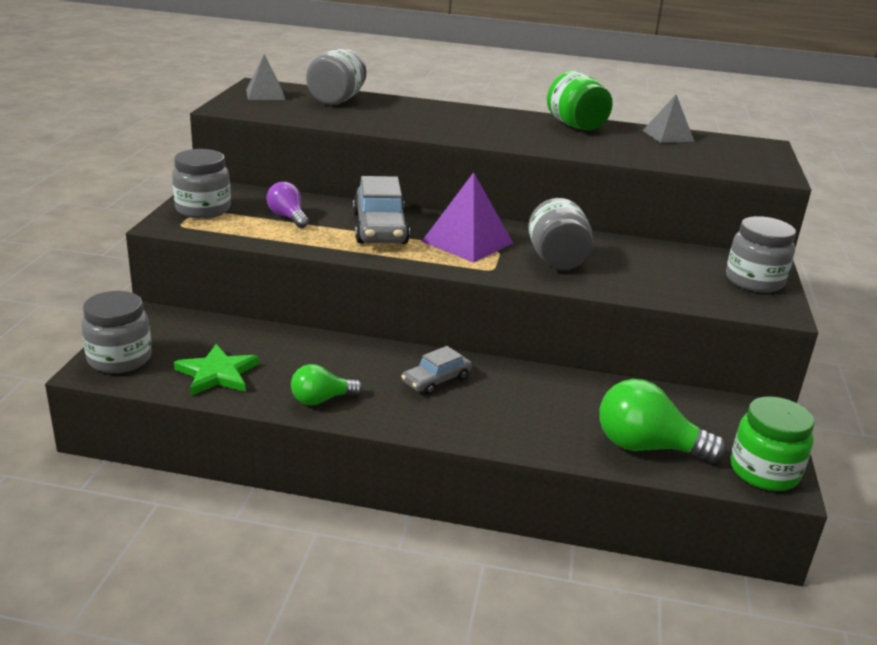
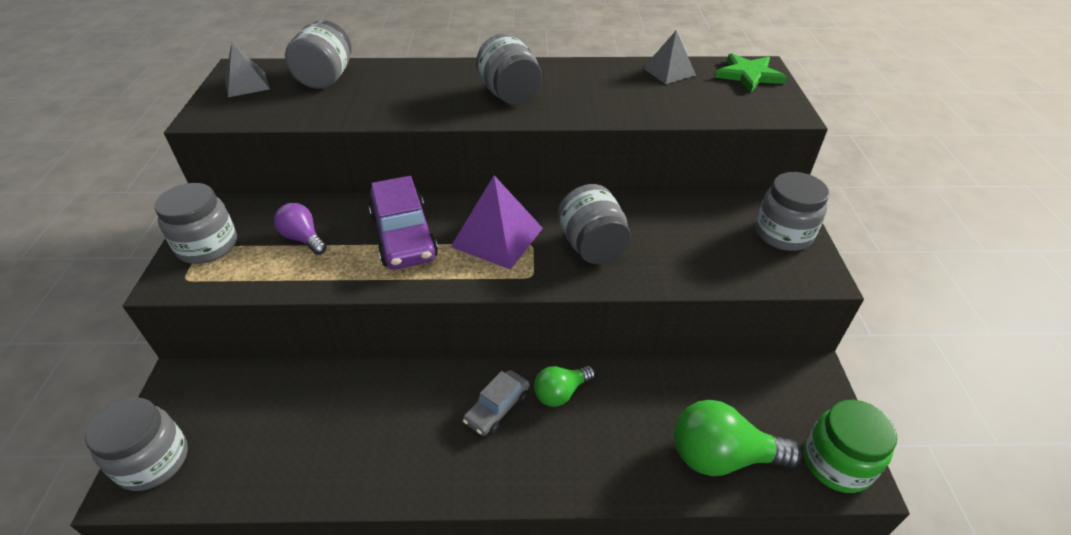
camera: 10 degrees left, 15 degrees up
(217, 373) = (266, 457): green star -> green star (748, 75)
(321, 400) = (385, 471): green light bulb -> green light bulb (561, 393)
(380, 228) = (403, 235): grey car -> purple car
(505, 130) = (510, 95): none -> grey jar
(576, 126) = (577, 73): green jar -> none

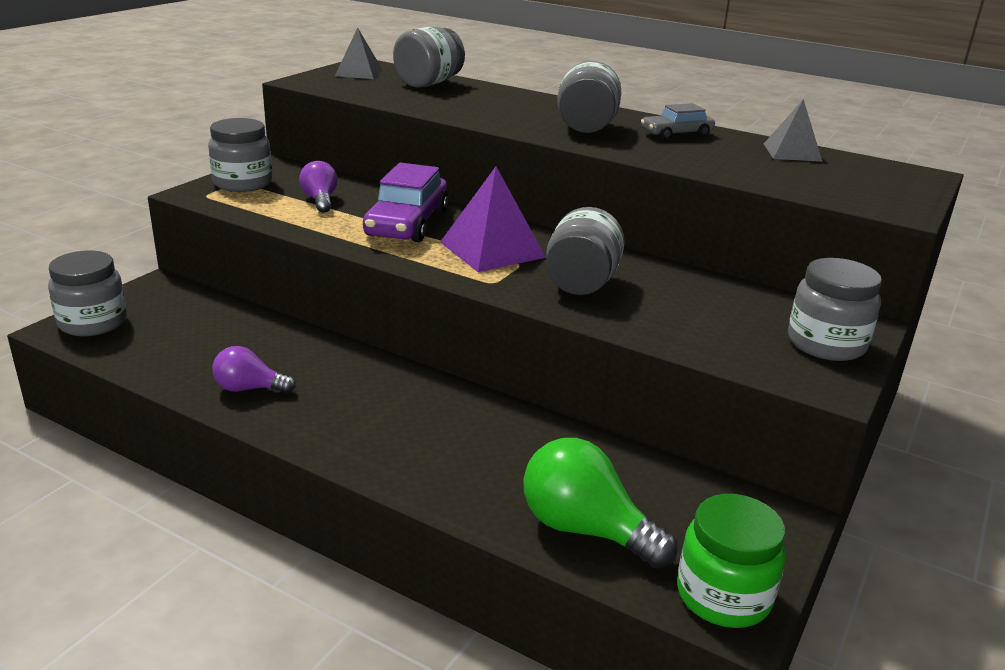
camera: 30 degrees right, 15 degrees down
(374, 459) = (249, 389): none -> purple light bulb
(497, 408) = (392, 401): grey car -> grey car (676, 134)
(561, 393) = (466, 416): green light bulb -> none
(748, 75) = (893, 176): green star -> none

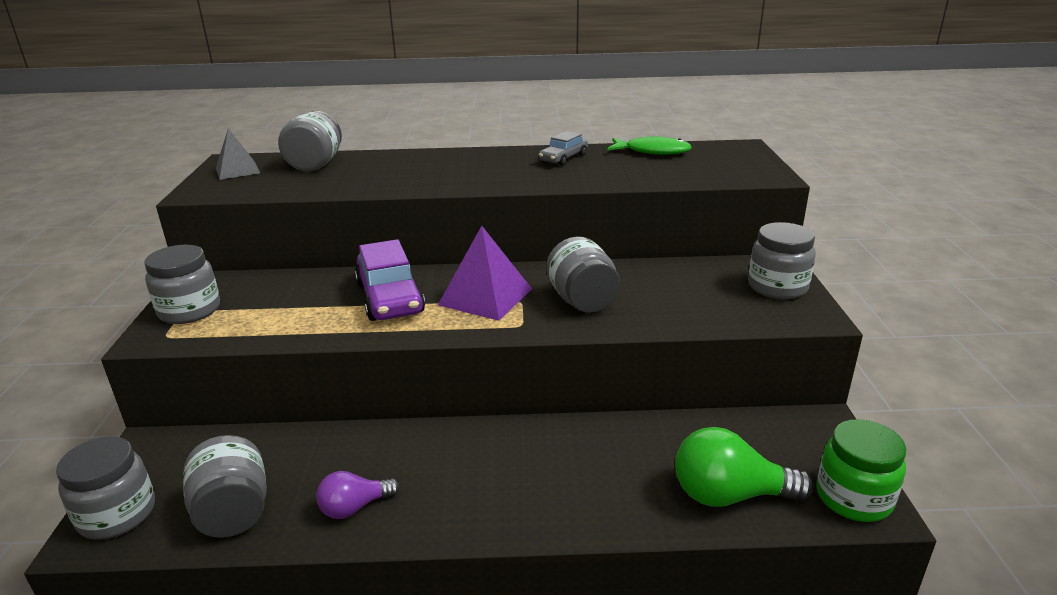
camera: 30 degrees left, 0 degrees up
(320, 200) = (287, 302): purple light bulb -> none
(586, 128) = (496, 171): grey jar -> grey jar (233, 512)
(792, 152) = (653, 151): grey pyramid -> green fish

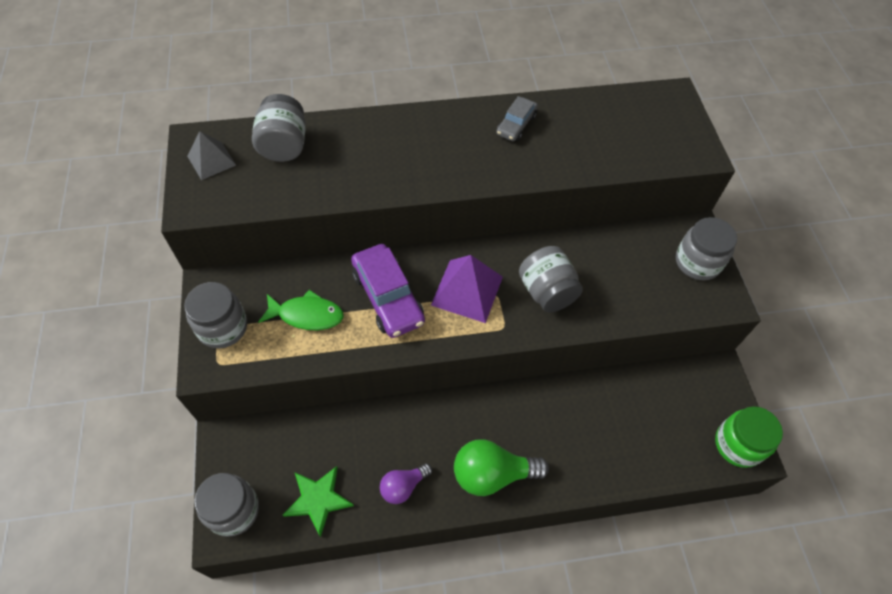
camera: 10 degrees left, 30 degrees up
(233, 512) = (318, 500): grey jar -> green star
(653, 151) = (595, 108): green fish -> green fish (307, 315)
(729, 495) = (657, 450): green light bulb -> green light bulb (492, 474)

